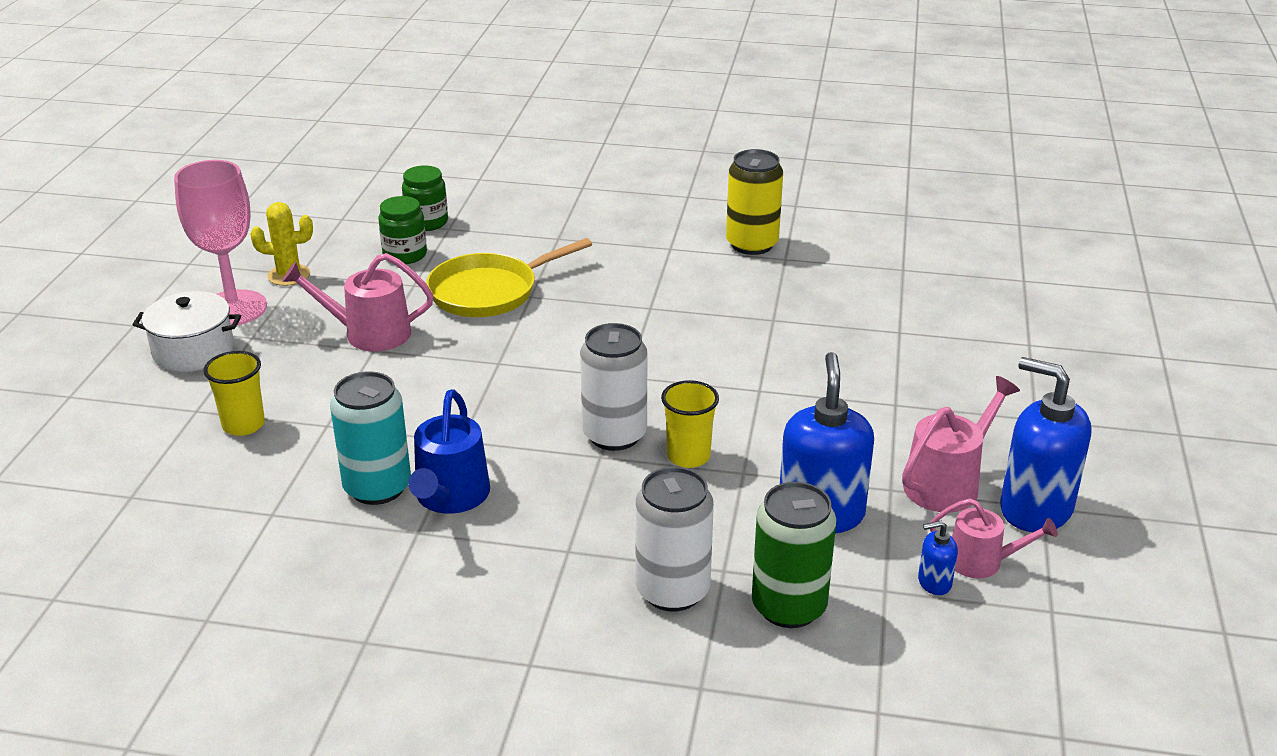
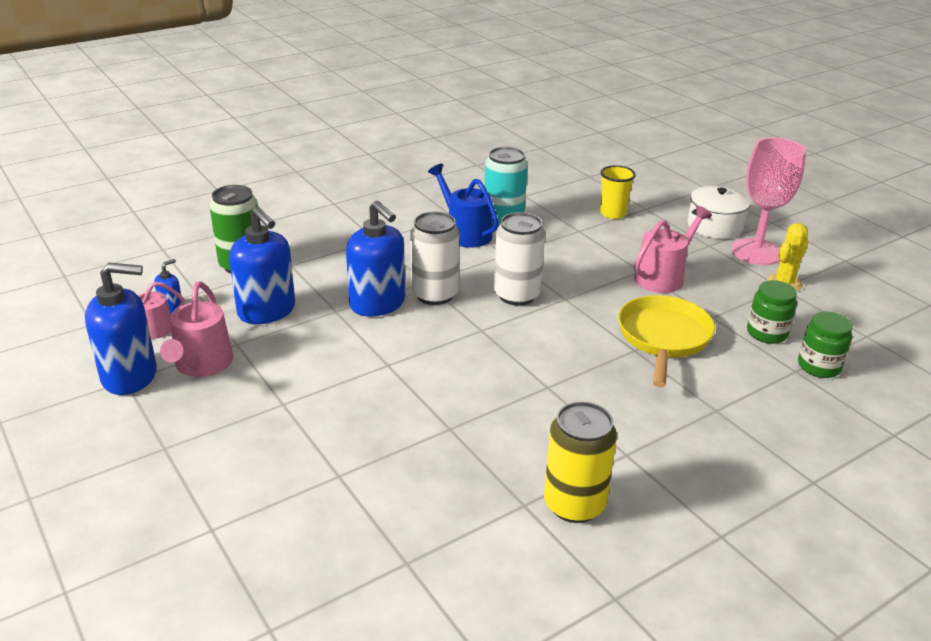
camera: 135 degrees right, 0 degrees up
(672, 590) = (306, 247): white can -> white can (516, 295)
(688, 456) = (377, 304): yellow cup -> blue soap dispenser

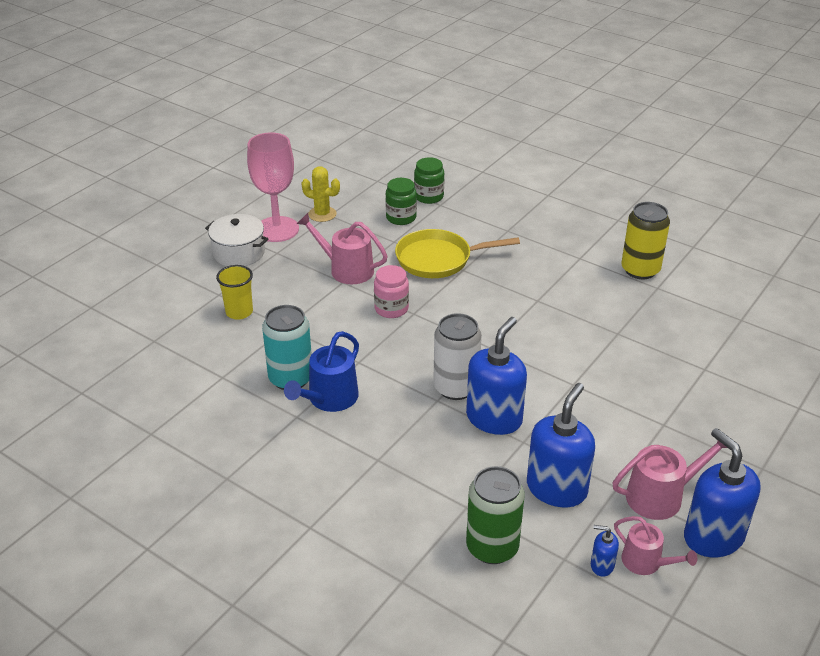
camera: 110 degrees left, 5 degrees up
(516, 295) = (425, 340): white can -> none
(579, 288) = (391, 309): none -> pink jar

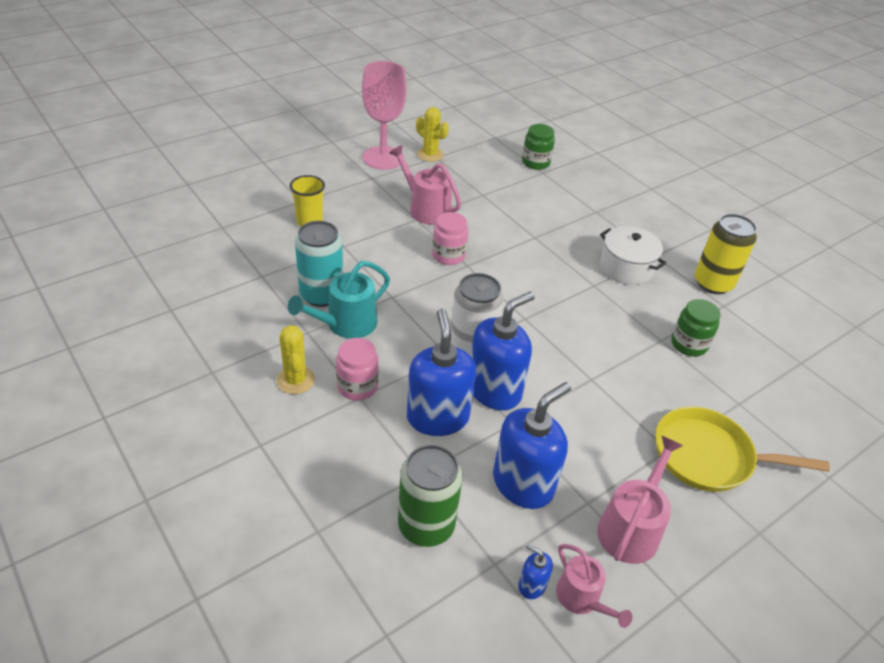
camera: 15 degrees right, 5 degrees up
(239, 253) = (338, 170): white pot -> white pot (626, 268)
(310, 462) = (295, 380): none -> yellow cactus
(329, 399) = (346, 324): blue watering can -> turquoise watering can
(370, 451) = (357, 386): none -> pink jar
(401, 217) = (500, 175): green jar -> green jar (688, 344)
(438, 259) = (516, 221): yellow pan -> yellow pan (709, 456)
(660, 496) = (631, 528): pink watering can -> pink watering can turned 60 degrees counterclockwise
(713, 537) = (670, 594): blue soap dispenser -> blue soap dispenser (437, 417)

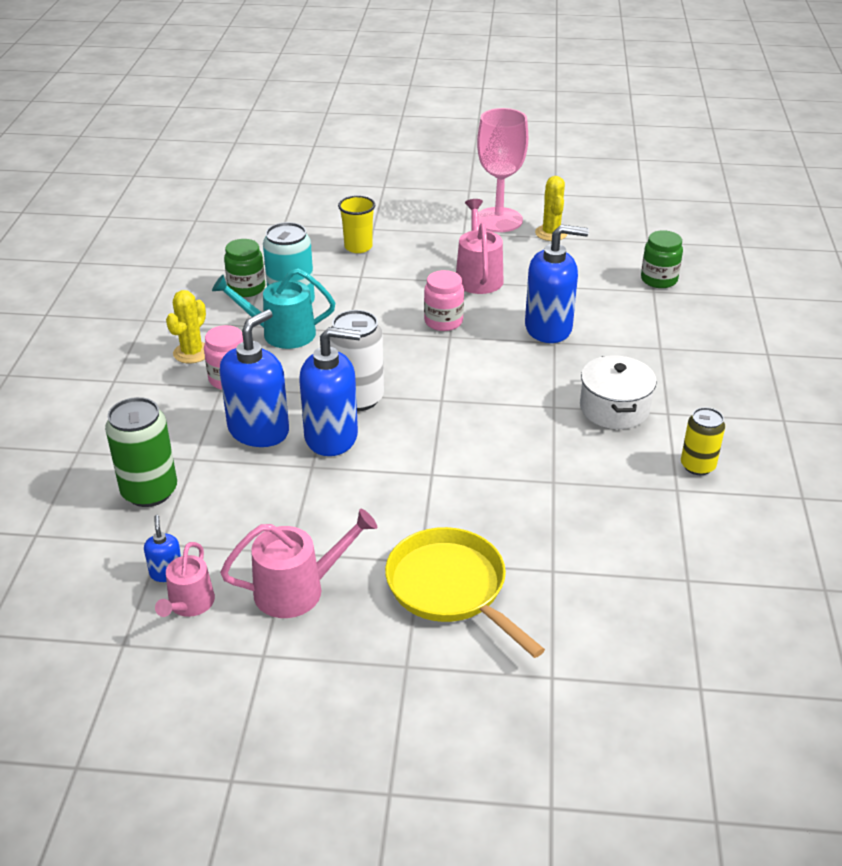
camera: 45 degrees right, 5 degrees down
(523, 484) = (257, 509): blue soap dispenser -> blue soap dispenser (548, 328)
(688, 344) = (577, 499): green jar -> green jar (246, 288)
(713, 283) = (697, 466): yellow can -> yellow can, size x0.64

